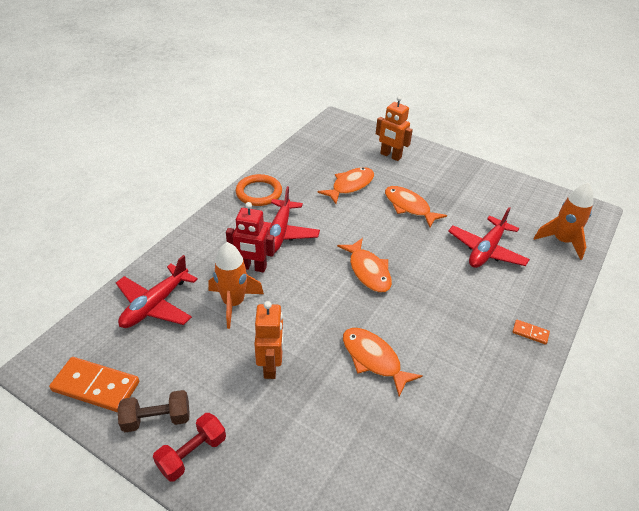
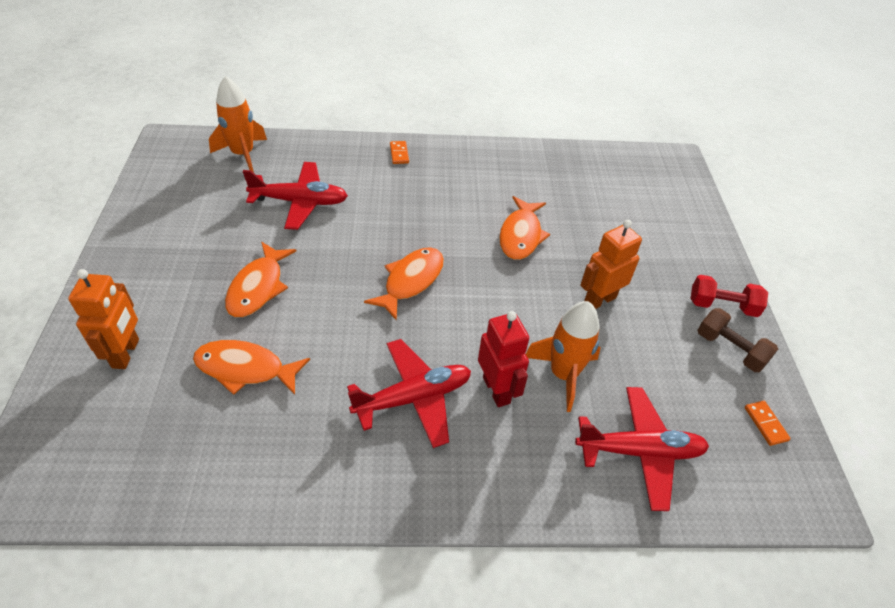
camera: 125 degrees left, 5 degrees up
(96, 386) = (765, 424): orange domino -> orange domino, size x0.48
(259, 193) = (340, 480): orange ring -> none

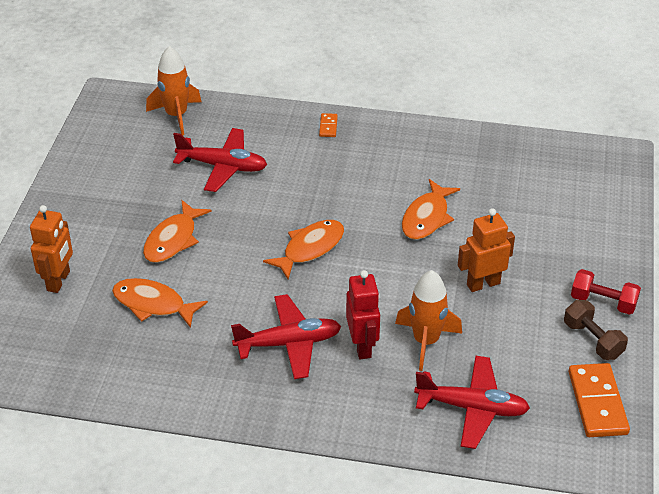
camera: 15 degrees right, 5 degrees down
(765, 424) = (597, 403): orange domino -> orange domino, size x2.07

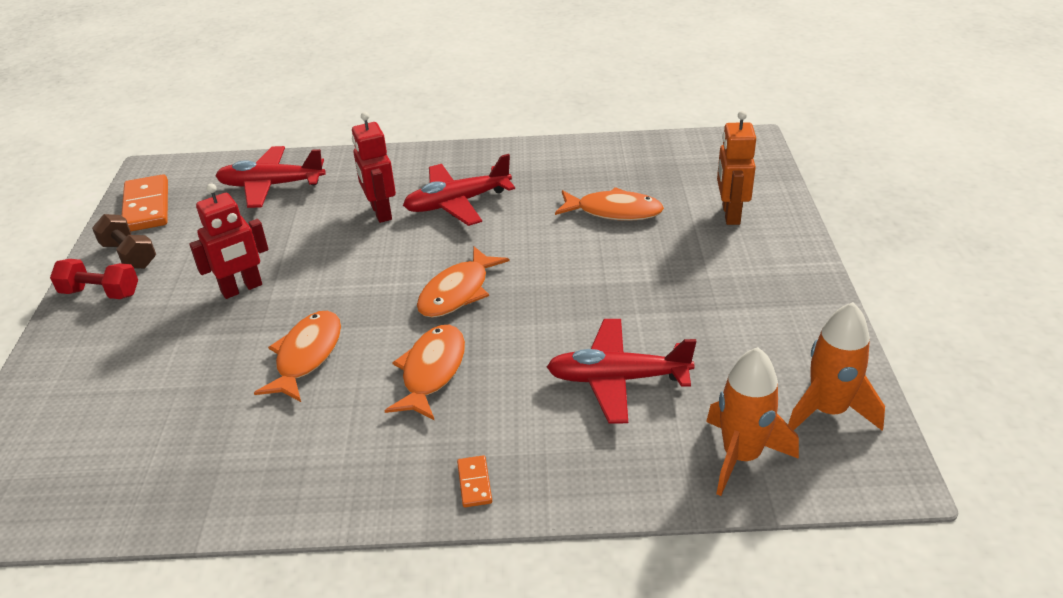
camera: 170 degrees right, 5 degrees down
(173, 240) = (630, 274): orange fish -> orange fish (431, 371)
(425, 341) = (314, 226): orange rocket -> orange rocket (828, 411)
(483, 284) = (242, 289): orange robot -> red robot

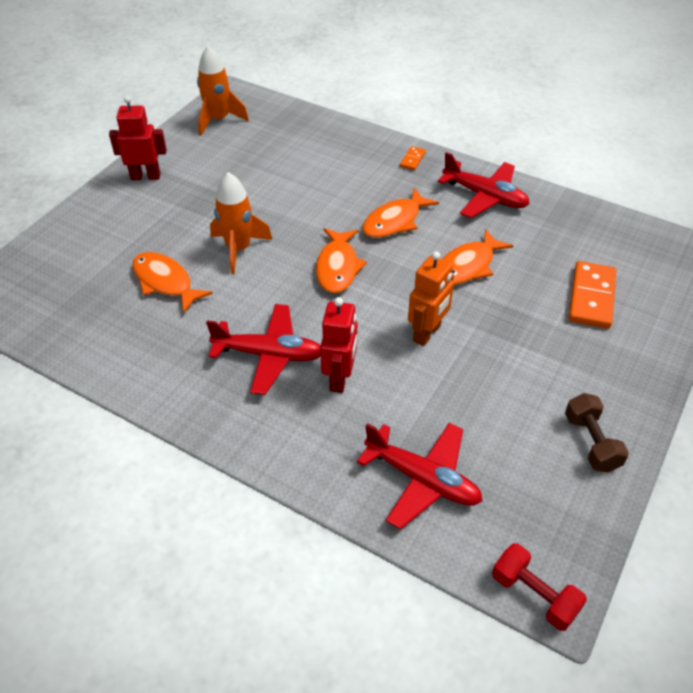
camera: 150 degrees left, 10 degrees up
(100, 293) = (620, 403): red dumbbell -> red dumbbell (534, 595)
(147, 207) = (567, 517): orange domino -> orange domino (591, 297)
(242, 289) = (495, 348): red robot -> red robot (145, 176)
(458, 292) = (338, 267): orange fish -> orange fish turned 120 degrees clockwise
(617, 379) = (297, 173): red plane -> red plane (485, 196)
(730, 214) = (97, 239): orange robot -> orange robot (427, 333)
(741, 456) = (280, 121): orange rocket -> orange rocket (238, 249)

